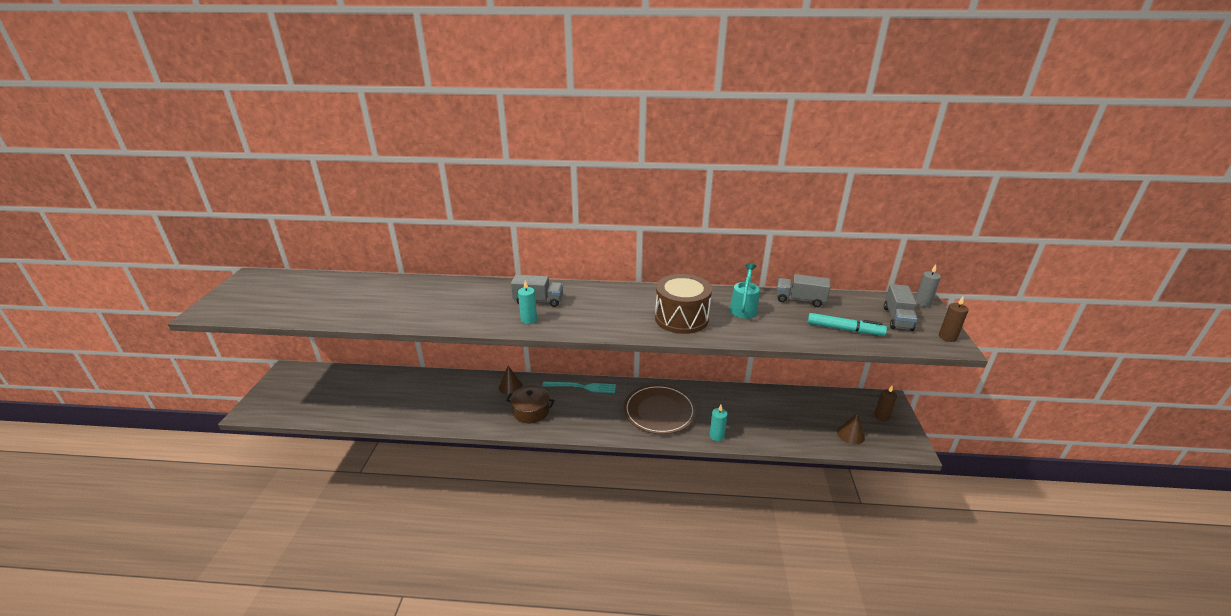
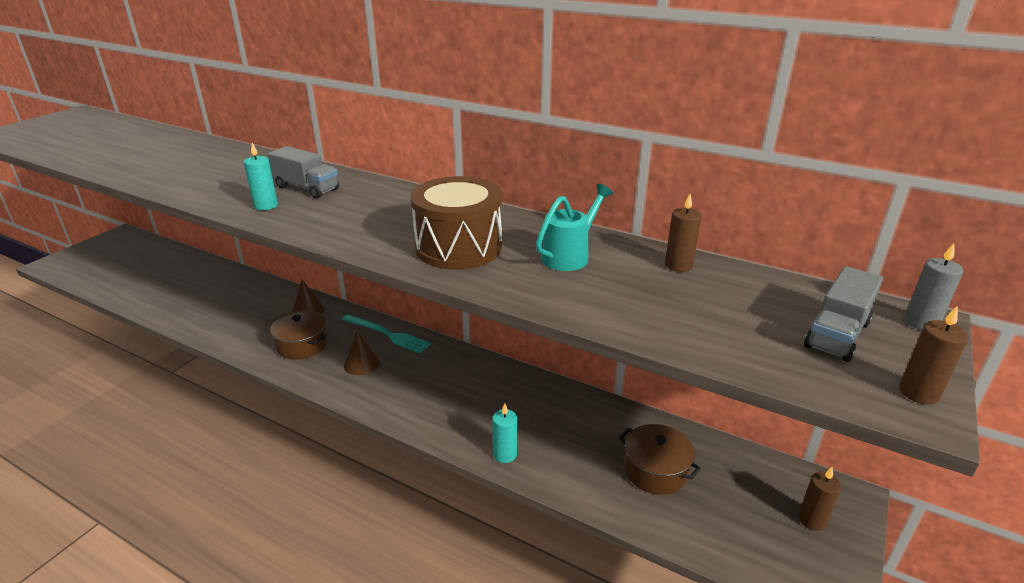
camera: 25 degrees right, 0 degrees up
(659, 411) = (455, 395): brown plate -> none
(797, 417) = (655, 470): none -> brown pot
(800, 300) = (678, 265): grey truck -> brown candle
(844, 329) = (709, 326): turquoise marker -> none
(850, 434) = (728, 530): brown cone -> brown cone (362, 363)

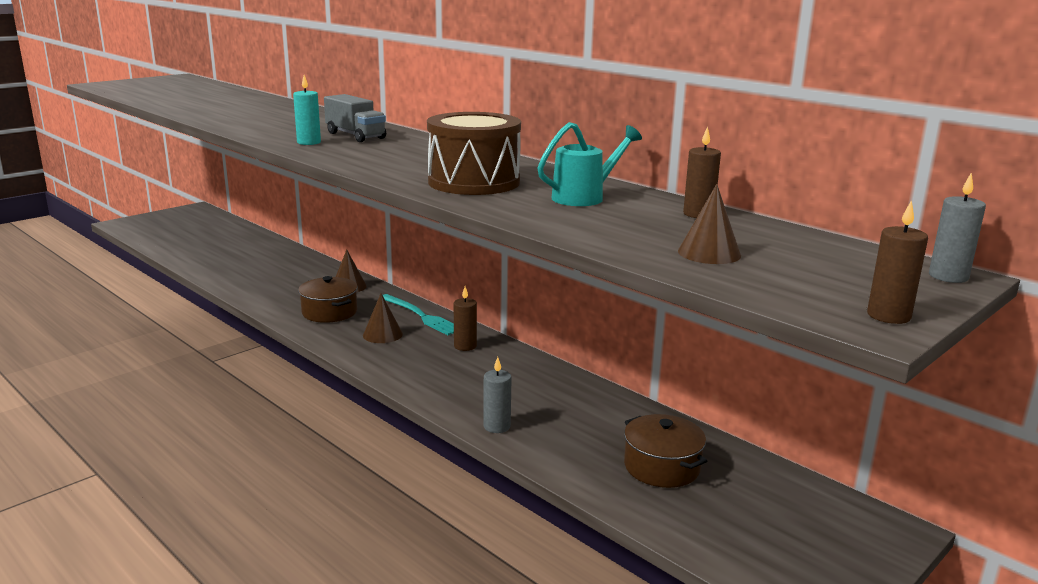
camera: 15 degrees right, 10 degrees down
(505, 454) = (497, 426): turquoise candle -> grey candle
(723, 324) = (709, 253): none -> brown cone
(812, 520) = (832, 540): brown candle -> brown candle (465, 346)
(837, 335) = (834, 272): grey truck -> none

